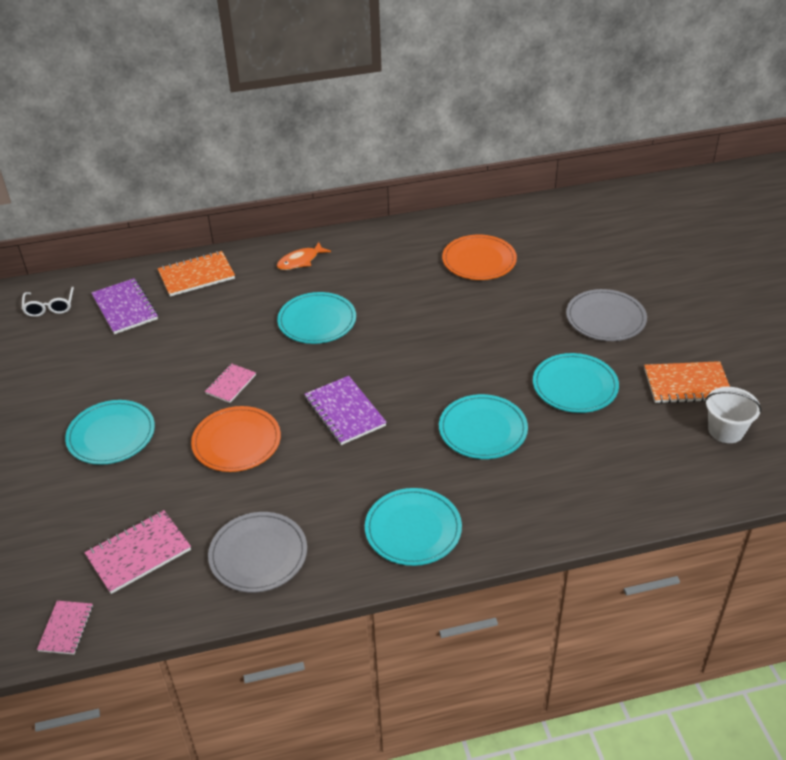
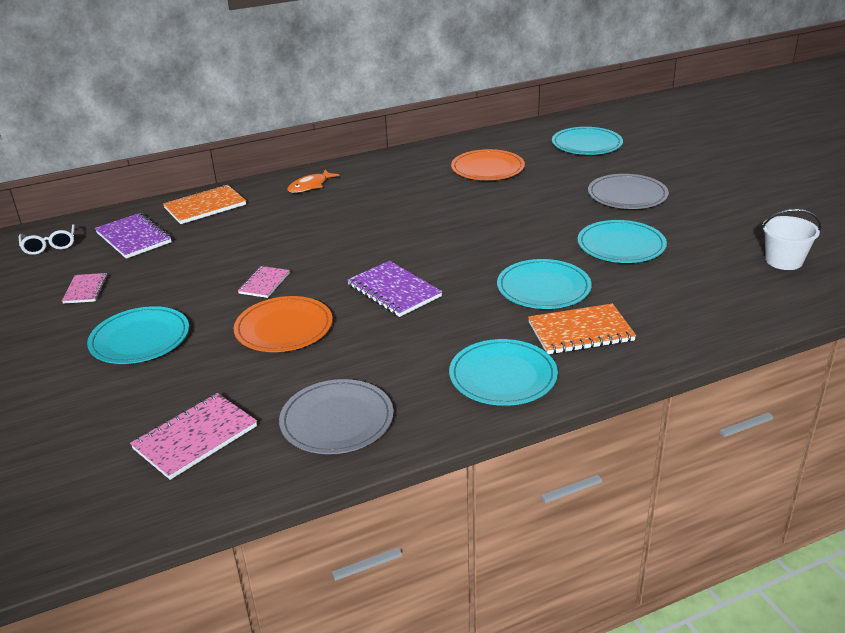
camera: 10 degrees left, 10 degrees down
(66, 628) = (120, 521): pink notebook -> pink notebook (85, 290)
(317, 321) = (341, 226): turquoise plate -> turquoise plate (586, 144)
(687, 384) = (728, 232): orange notebook -> orange notebook (580, 332)

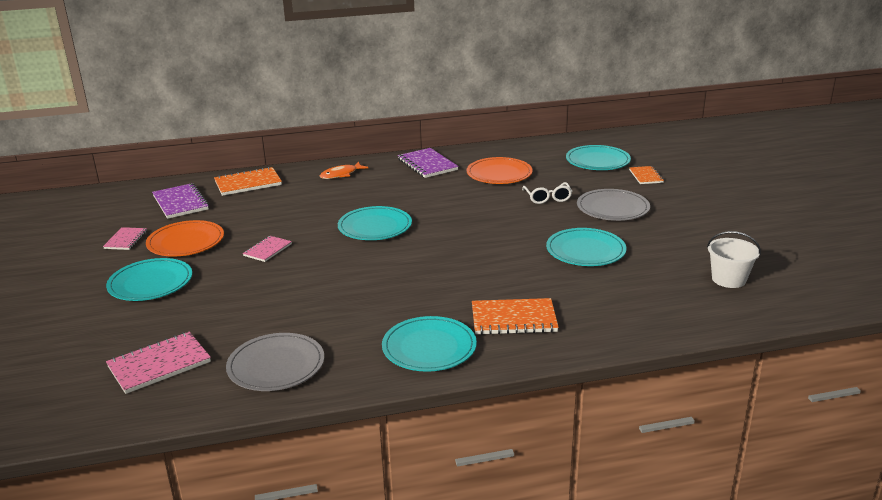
camera: 10 degrees right, 5 degrees down
(50, 245) = (113, 202): white glasses -> white glasses (547, 198)
(284, 328) = (267, 287): orange plate -> orange plate (186, 242)
(394, 291) = (371, 268): purple notebook -> purple notebook (427, 165)
(543, 288) = (499, 279): turquoise plate -> turquoise plate (375, 226)
(645, 157) = (646, 176): none -> orange notebook

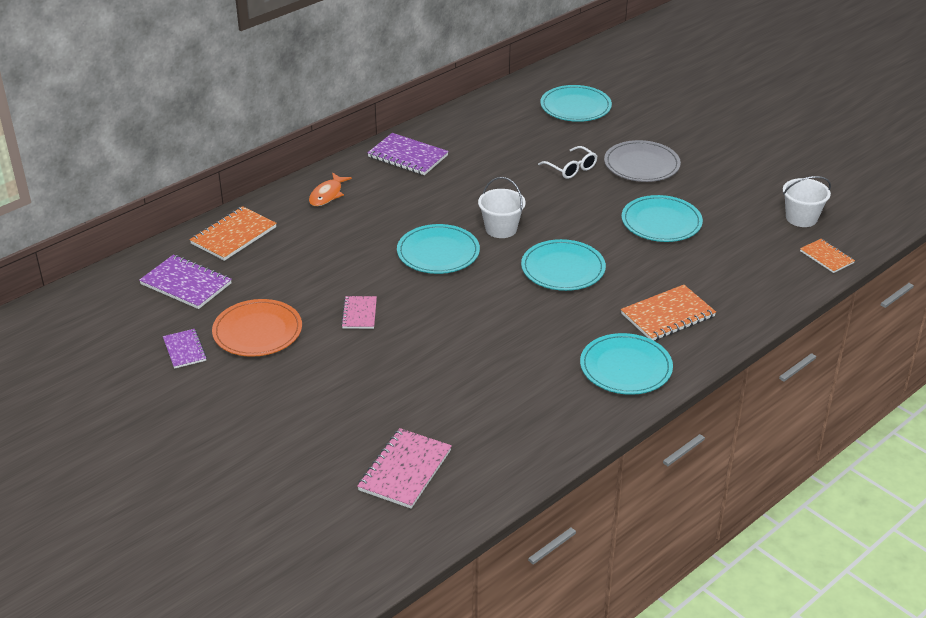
camera: 30 degrees left, 10 degrees up
(126, 240) = (184, 350): pink notebook -> purple notebook
(150, 283) = (282, 391): turquoise plate -> turquoise plate (563, 268)
(276, 365) = (513, 432): grey plate -> none
(442, 223) = (501, 229): none -> white bucket
(499, 174) = (494, 149): orange plate -> none
(646, 176) = (637, 116): orange notebook -> orange notebook (826, 257)

